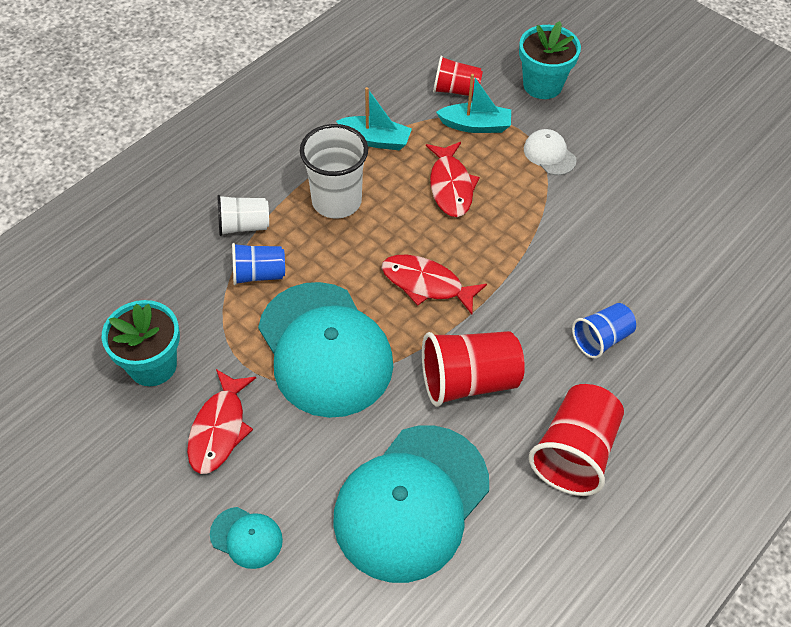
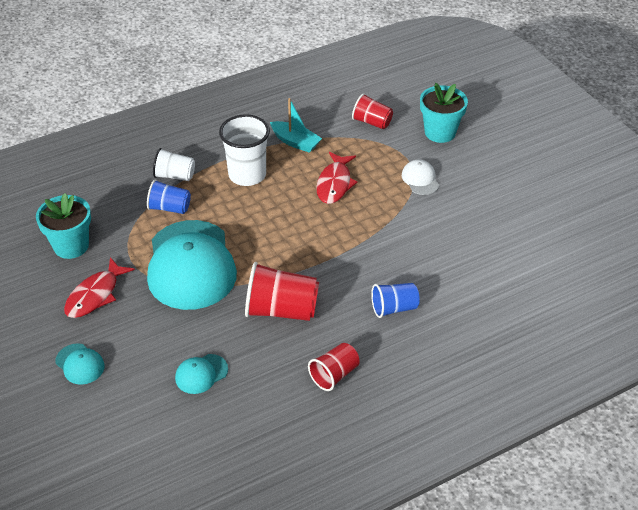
camera: 20 degrees right, 10 degrees down
(411, 502) = (201, 374): turquoise cap -> turquoise cap, size x0.42
(426, 284) = (284, 242): red fish -> none
(475, 125) = (374, 148): turquoise boat -> none
(574, 452) = (334, 375): red cup -> red cup, size x0.62

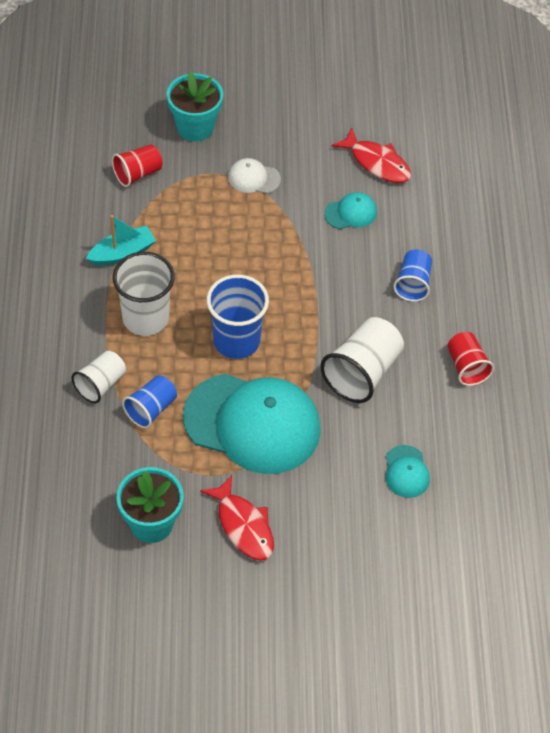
camera: 65 degrees left, 10 degrees up
(80, 364) = (334, 572): turquoise cap -> turquoise cap (350, 213)
(260, 228) = (236, 341): none -> blue cup
(281, 310) = (362, 372): red cup -> white cup
(334, 183) = (212, 250): red fish -> red fish (377, 163)

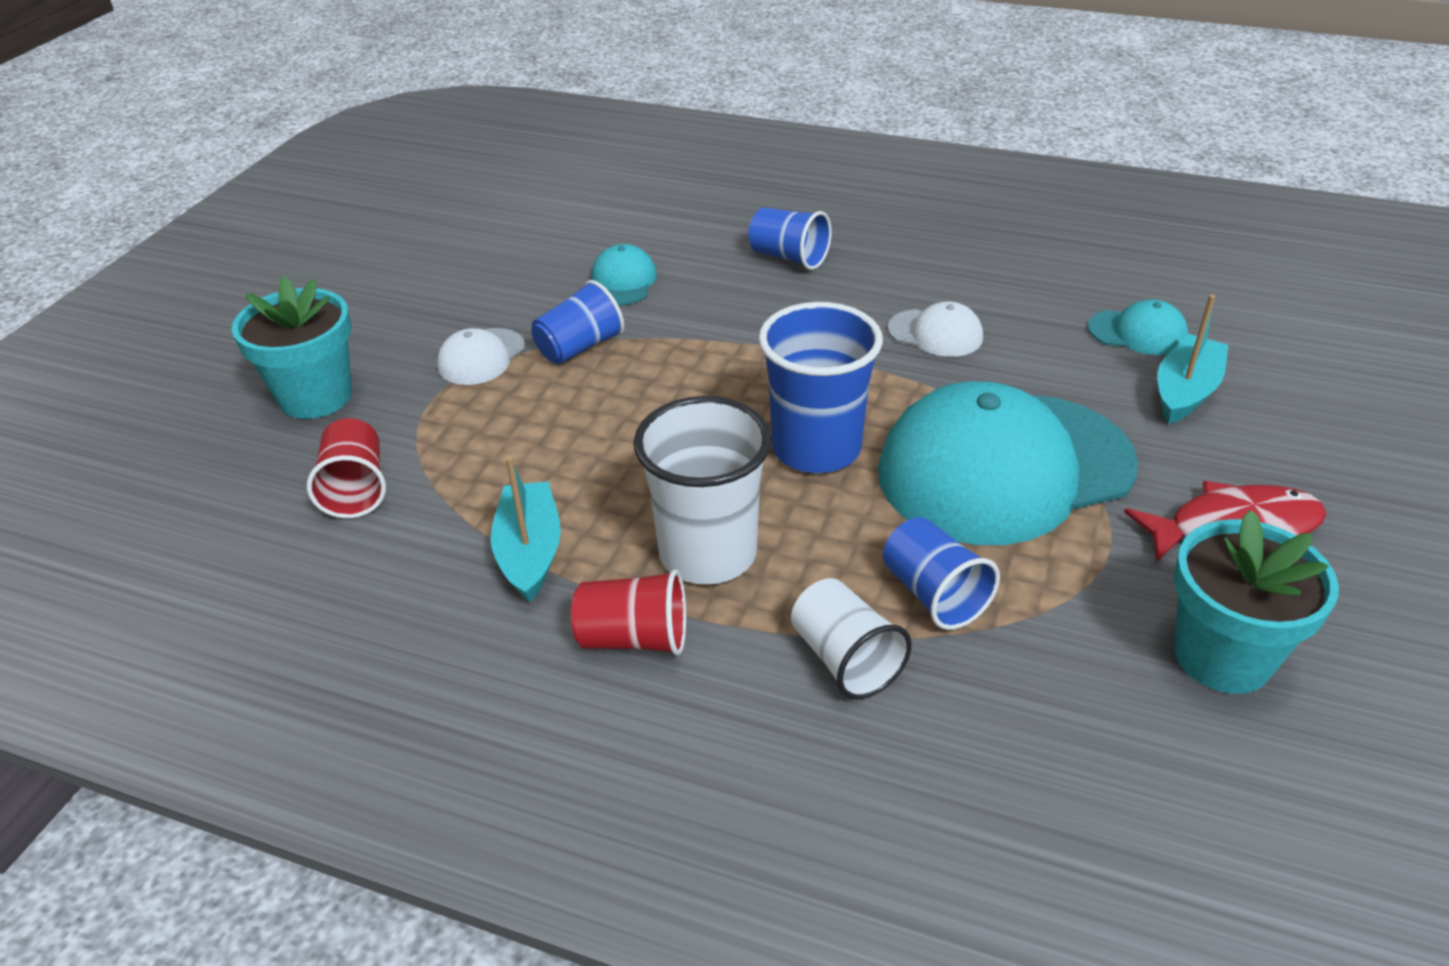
camera: 65 degrees left, 15 degrees down
(252, 423) = (1004, 468): turquoise cap -> turquoise cap turned 150 degrees counterclockwise
(279, 216) = (579, 347): none -> blue cup
(354, 499) = (1185, 391): none -> turquoise boat
(362, 372) = (935, 333): white cup -> white cap
(377, 163) = (547, 241): red fish -> none
(466, 367) = (957, 246): red cup -> red cup (634, 638)

